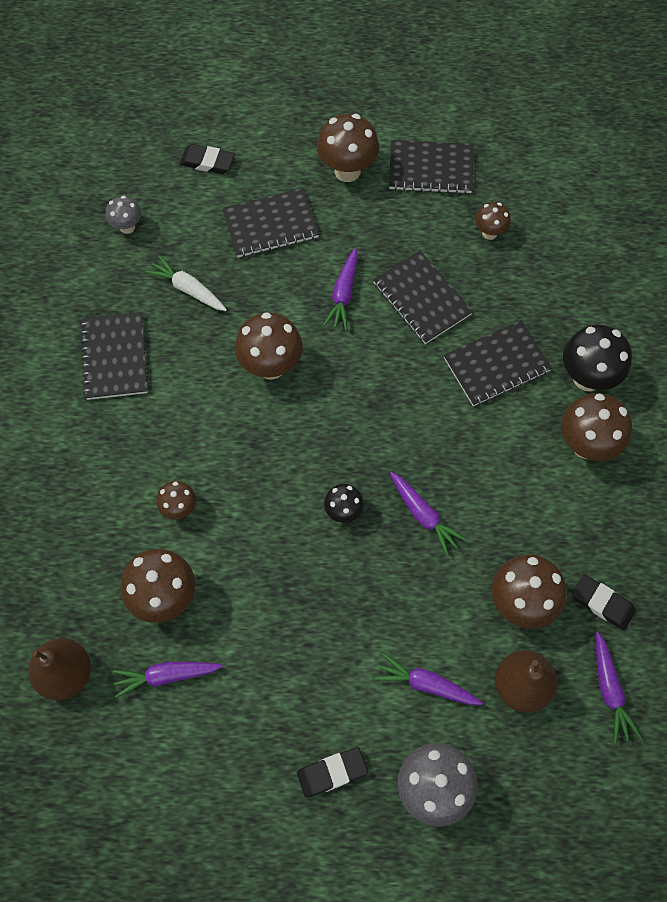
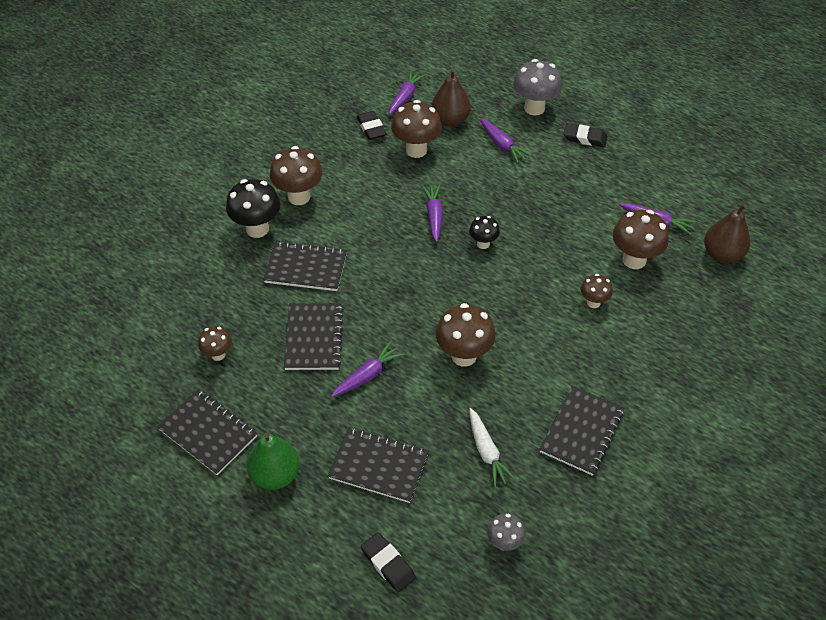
camera: 145 degrees left, 15 degrees down
(347, 171) = (275, 475): brown mushroom -> green pear

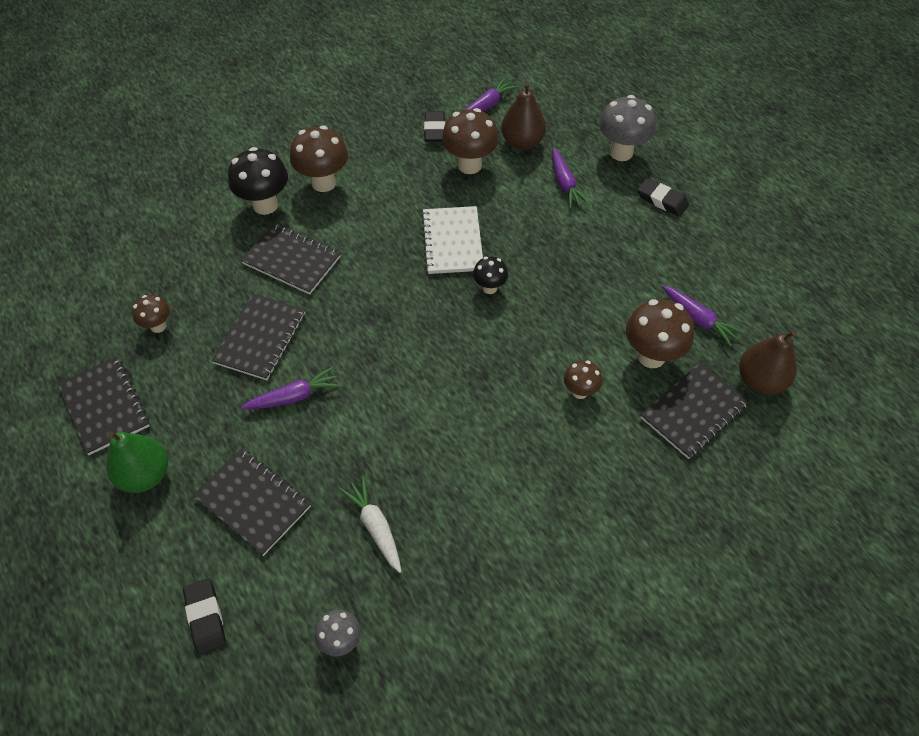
camera: 20 degrees right, 5 degrees up
(434, 216) = (452, 242): purple carrot -> white notebook
(464, 356) = (405, 407): brown mushroom -> none
(487, 452) = (375, 527): white carrot -> white carrot turned 150 degrees clockwise
(581, 431) = (492, 539): black notebook -> black notebook (693, 411)

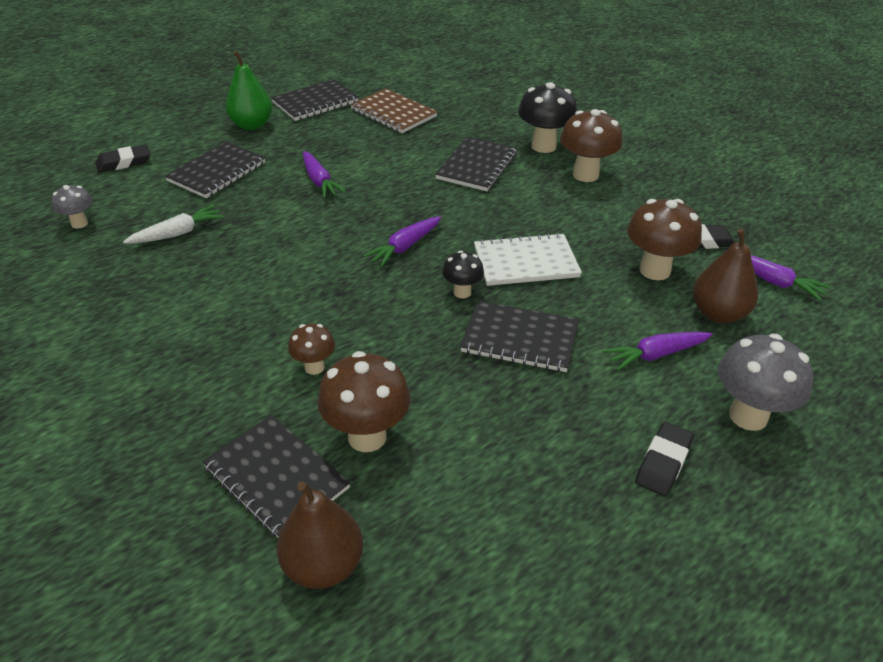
camera: 85 degrees right, 15 degrees down
(158, 326) = (393, 113): brown mushroom -> brown notebook
(261, 338) = (383, 159): black notebook -> black notebook (519, 339)
(699, 319) = (433, 495): purple carrot -> purple carrot (404, 247)

